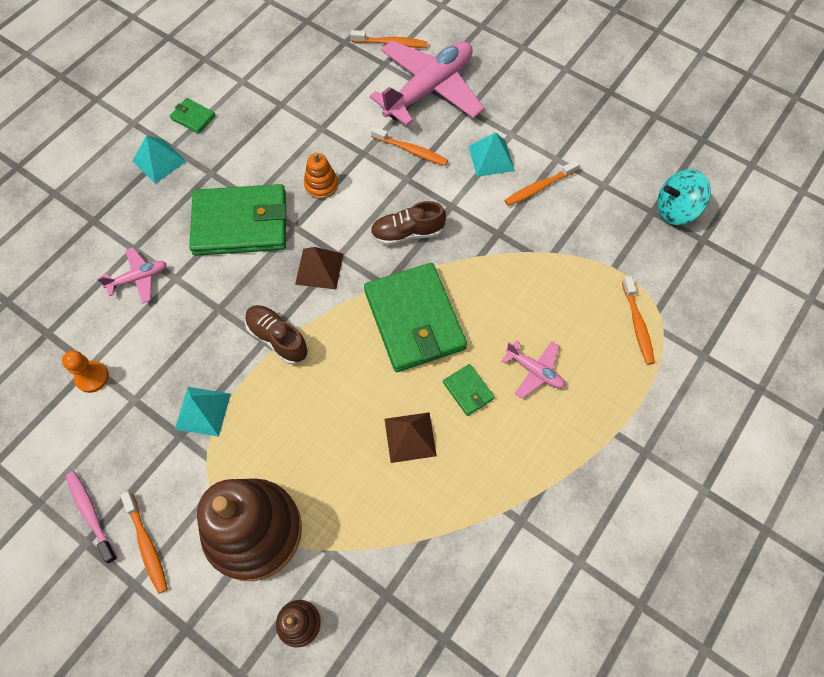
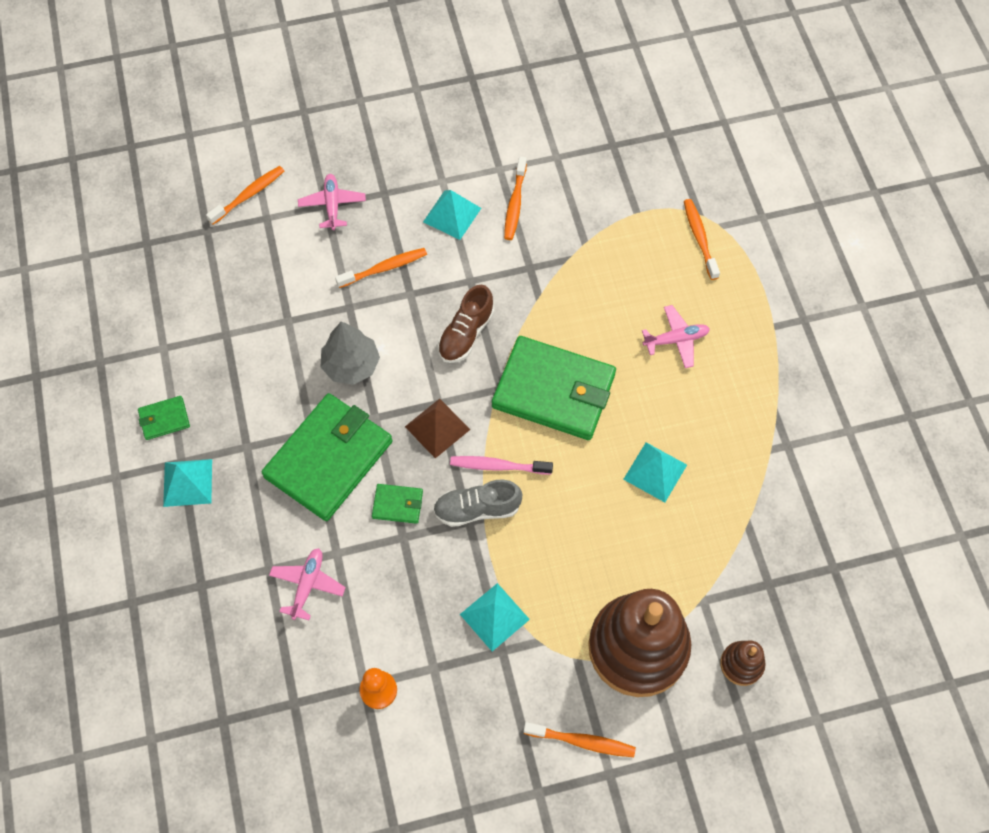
camera: 50 degrees left, 0 degrees up
(91, 514) = (515, 771): pink toothbrush -> pink toothbrush (498, 466)
(277, 338) = (477, 509): brown shoe -> grey shoe
(321, 185) = (351, 365): orange stacking toy -> grey tree
(410, 437) = (655, 472): brown pyramid -> turquoise pyramid
(429, 89) = (332, 205): pink plane -> pink plane, size x0.46
(468, 391) = (651, 400): green wallet -> green wallet (397, 505)
(637, 325) = (699, 238): orange toothbrush -> orange toothbrush turned 135 degrees counterclockwise
(676, 210) = (626, 128): turquoise spinning top -> none

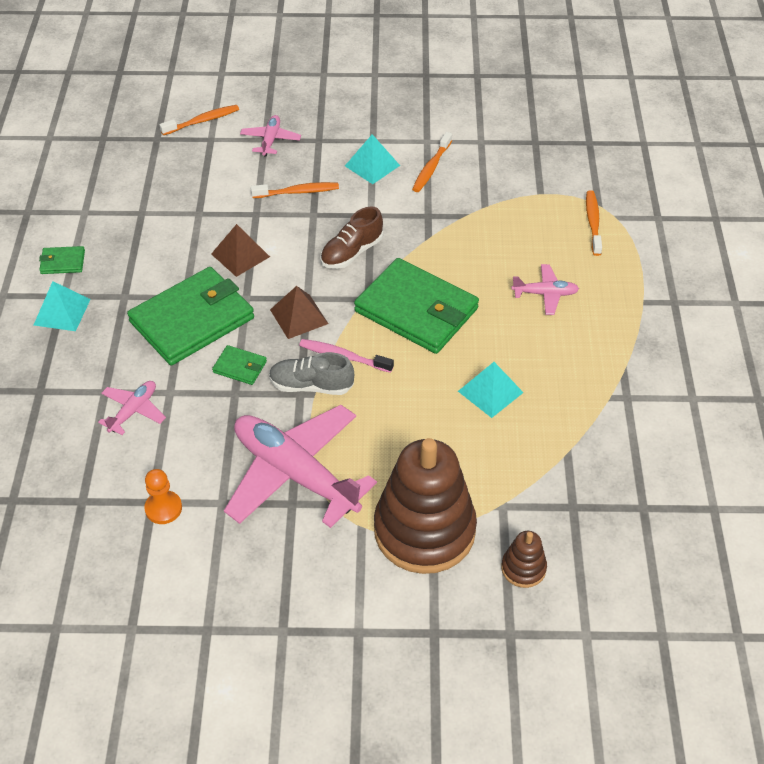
camera: 15 degrees right, 15 degrees down
(351, 365) = (240, 255): grey tree -> brown pyramid
(494, 616) = (295, 474): turquoise pyramid -> pink plane
(582, 741) = (341, 597): orange toothbrush -> none

